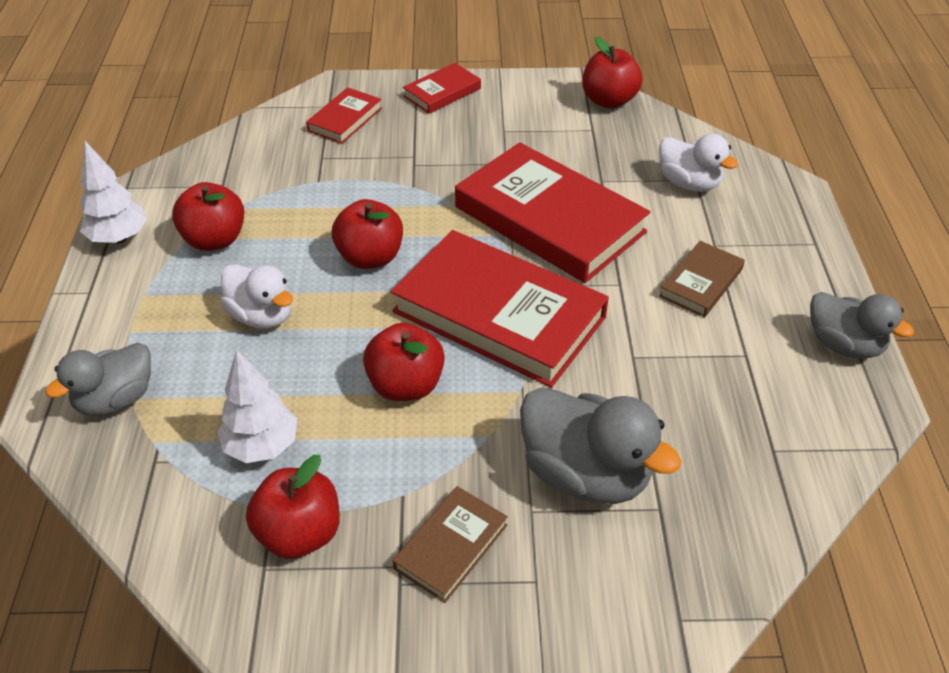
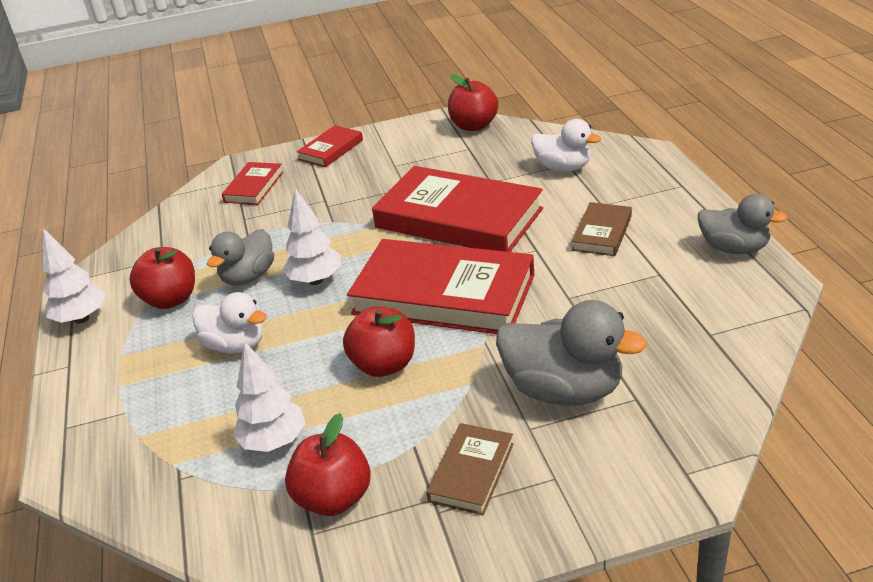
camera: 10 degrees left, 10 degrees down
(116, 399) = (125, 440): grey duck -> grey duck (248, 277)
(370, 257) = (316, 280): red apple -> white tree

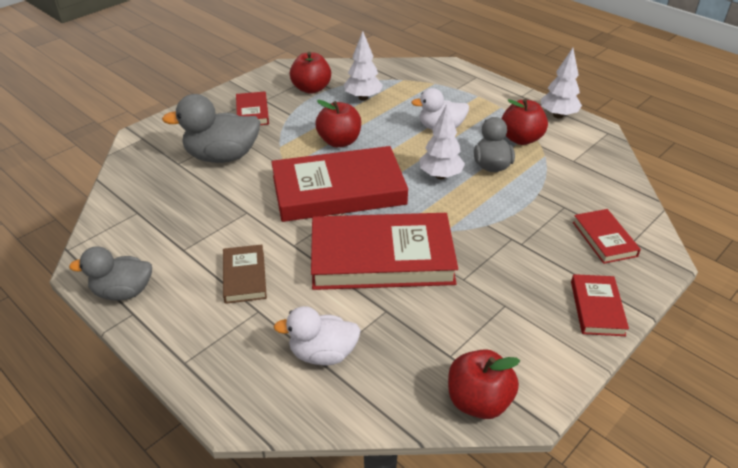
camera: 145 degrees right, 5 degrees up
(471, 472) = (252, 112): brown book -> red book

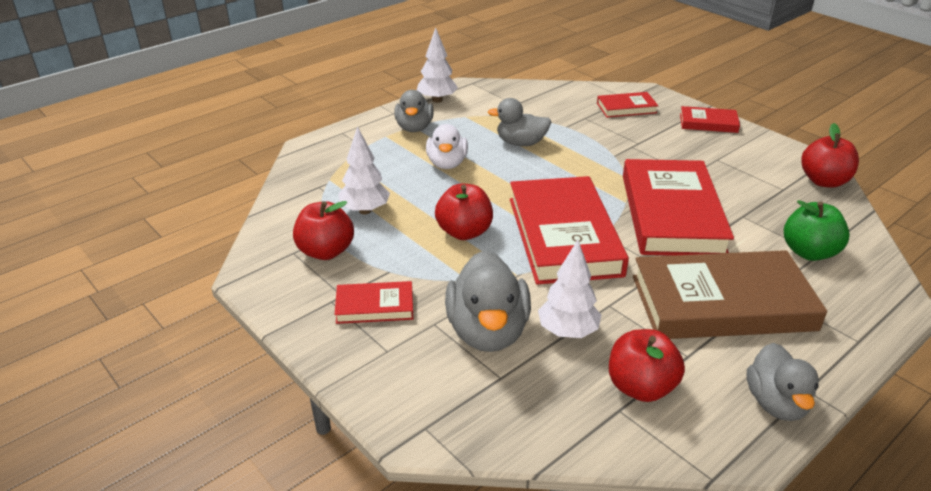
camera: 85 degrees left, 5 degrees down
(244, 276) = (722, 303): brown book -> brown book, size x2.12
(323, 354) = (809, 252): white duck -> green apple
(440, 176) = (537, 172): white tree -> white tree (568, 332)
(497, 108) = (414, 128): none -> grey duck
(521, 139) = (476, 123): red apple -> red apple (641, 387)

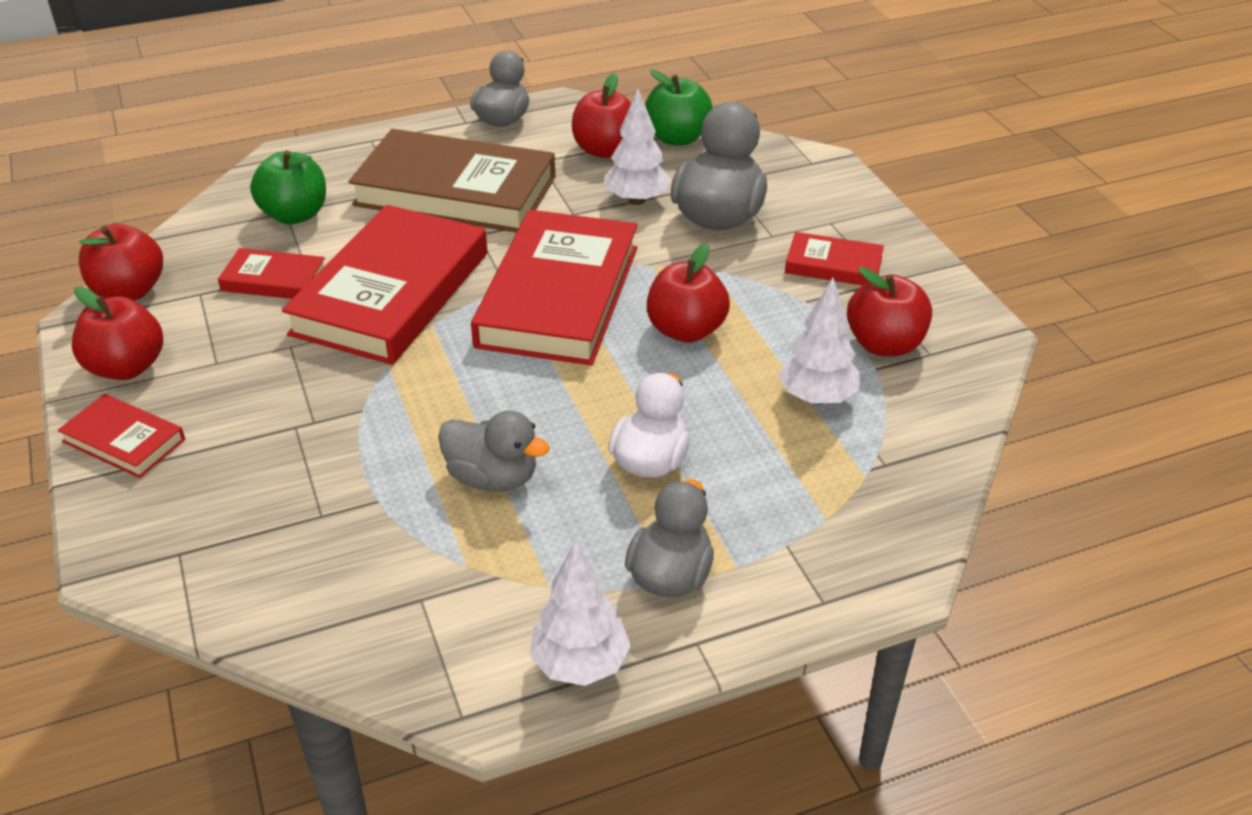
camera: 160 degrees left, 5 degrees up
(582, 426) = (677, 138): none -> green apple
(626, 108) = (215, 522): red book -> red book (274, 280)
(757, 148) = (127, 367): none -> red apple

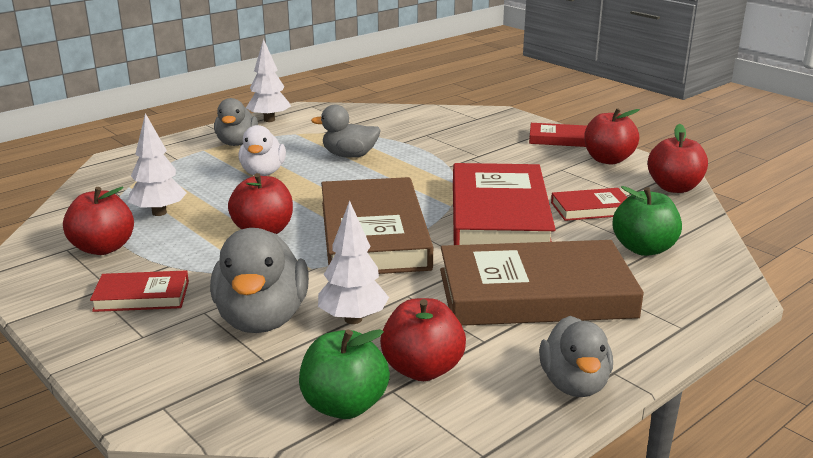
camera: 160 degrees right, 15 degrees down
(558, 296) = (373, 234): red book -> brown book

